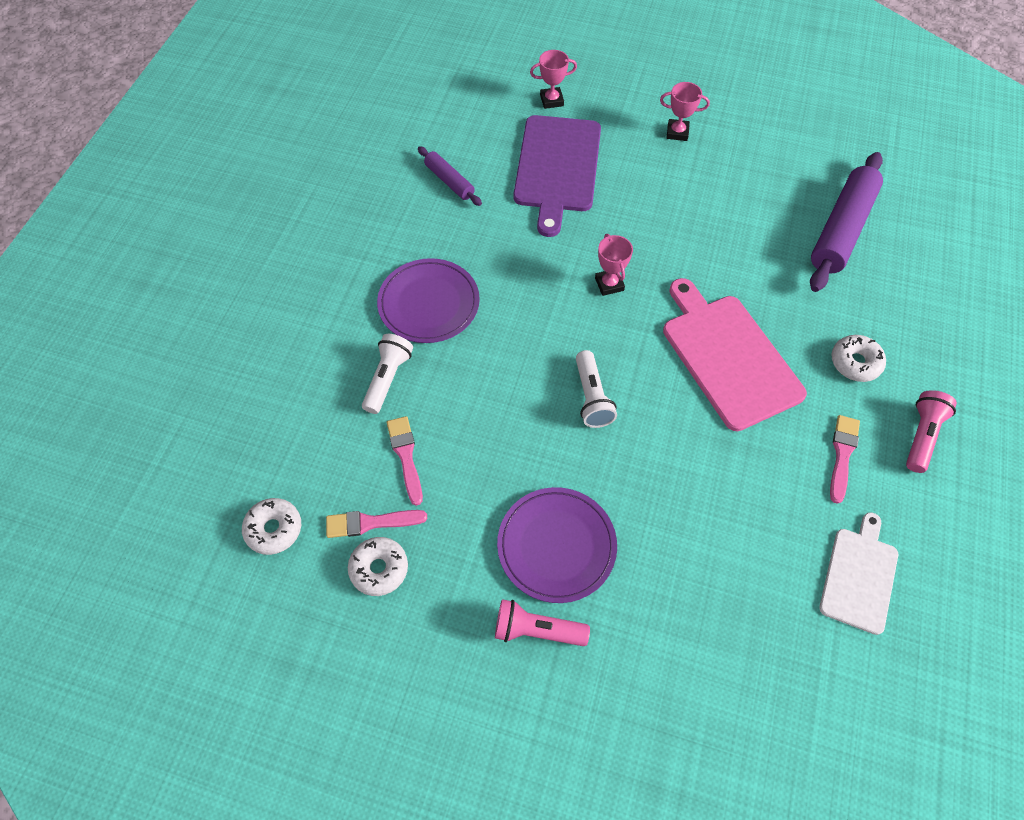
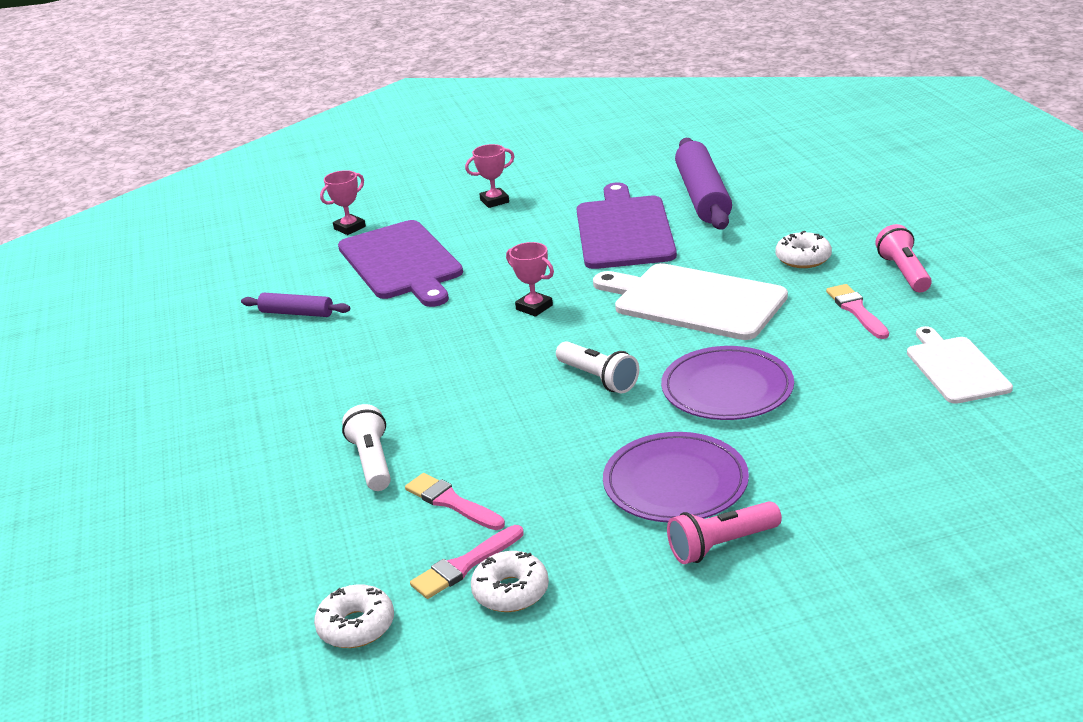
camera: 30 degrees left, 30 degrees down
(429, 303) = (362, 395): purple plate -> purple plate (727, 389)
(728, 357) = (694, 301): pink cutting board -> white cutting board
(745, 233) = (624, 230): none -> purple cutting board

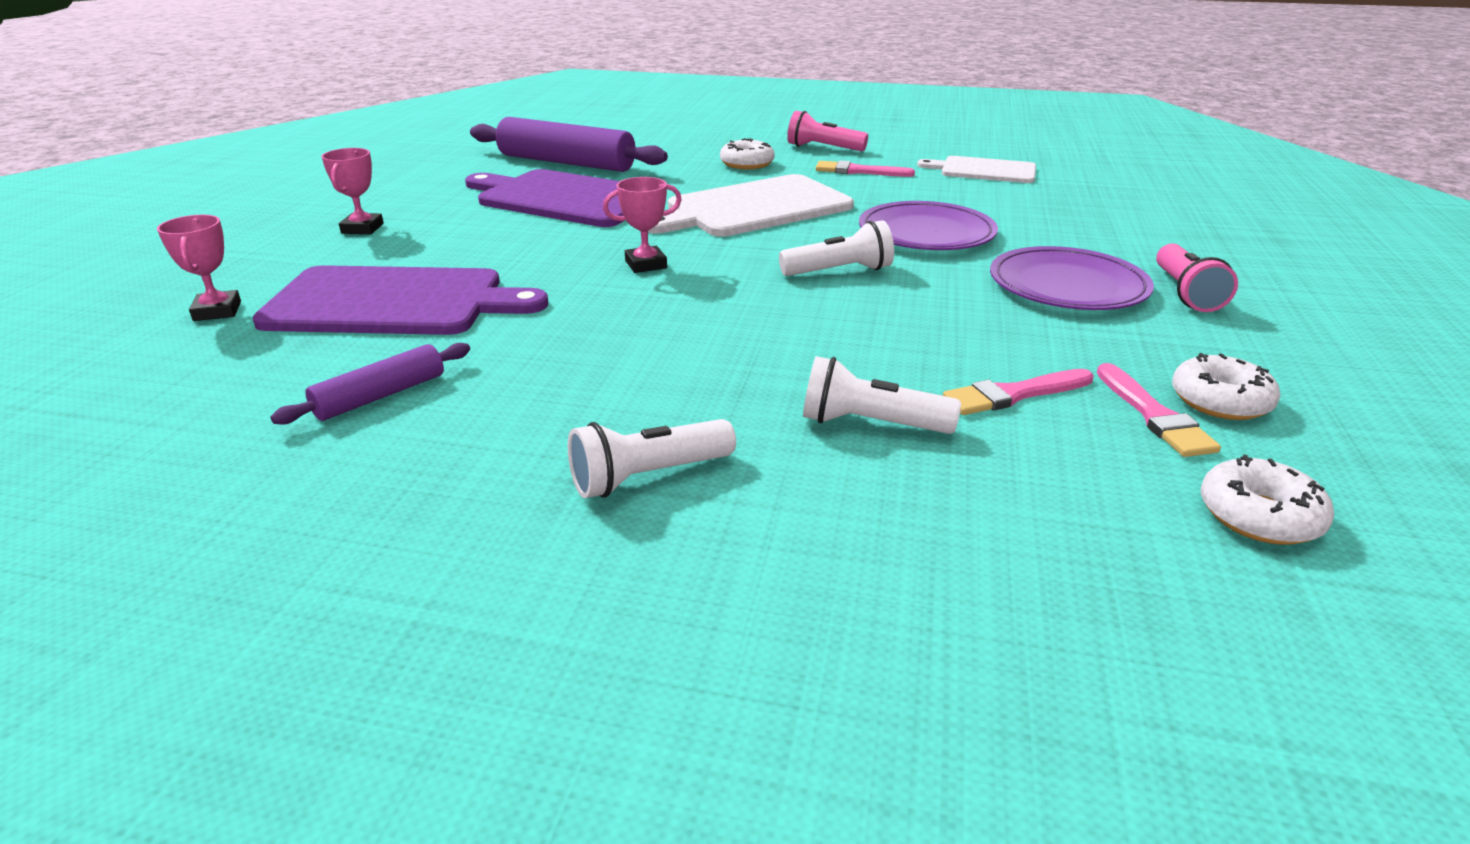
camera: 65 degrees left, 0 degrees up
(270, 415) = (648, 477): none -> white flashlight

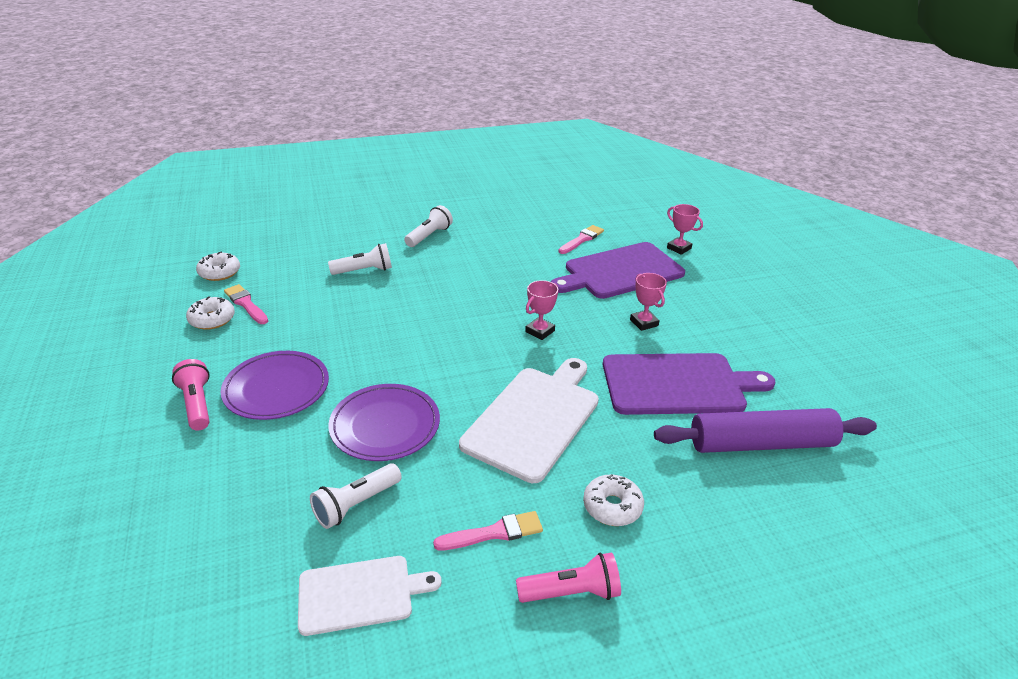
camera: 150 degrees right, 5 degrees up
(362, 228) = (734, 312): pink trophy -> pink trophy (644, 323)
(380, 396) = (551, 236): purple rolling pin -> none
(839, 271) = (424, 359): white flashlight -> white flashlight (356, 504)
(1014, 394) = (307, 298): pink brush -> pink brush (582, 239)

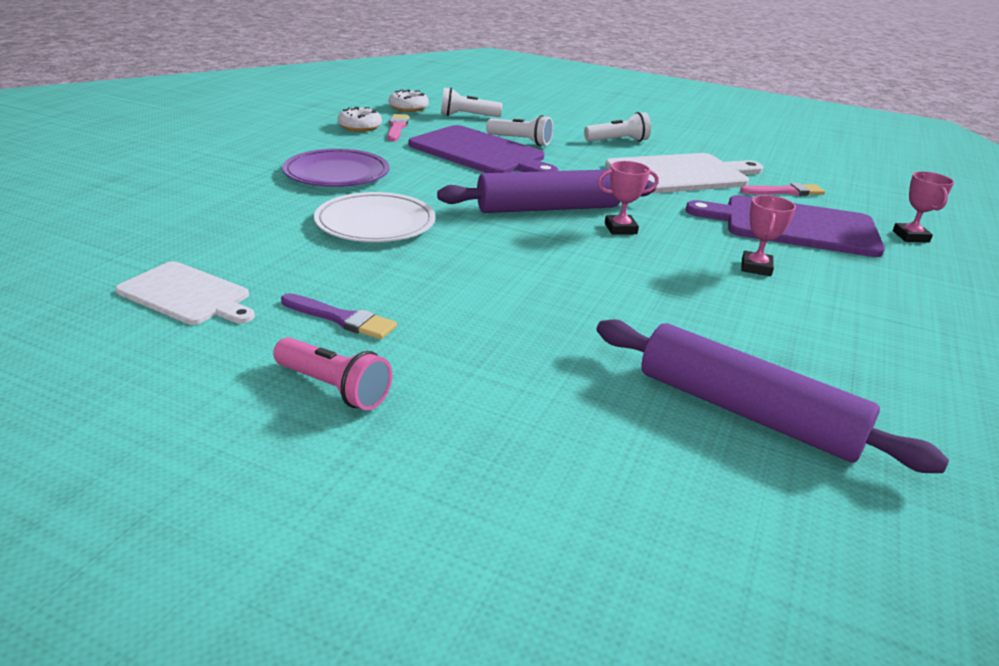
camera: 40 degrees right, 5 degrees down
(197, 404) = (273, 160): pink flashlight -> none
(356, 504) = (274, 251): white flashlight -> white flashlight (467, 116)
(385, 425) = (375, 223): purple plate -> white plate
(475, 337) = (548, 208): none -> purple rolling pin
(494, 533) = (341, 319): pink brush -> purple brush
(534, 418) = (509, 275): white cutting board -> white cutting board (681, 174)
(612, 506) = (477, 361): white donut -> none
(678, 384) = (716, 323): purple cutting board -> purple cutting board (480, 153)

